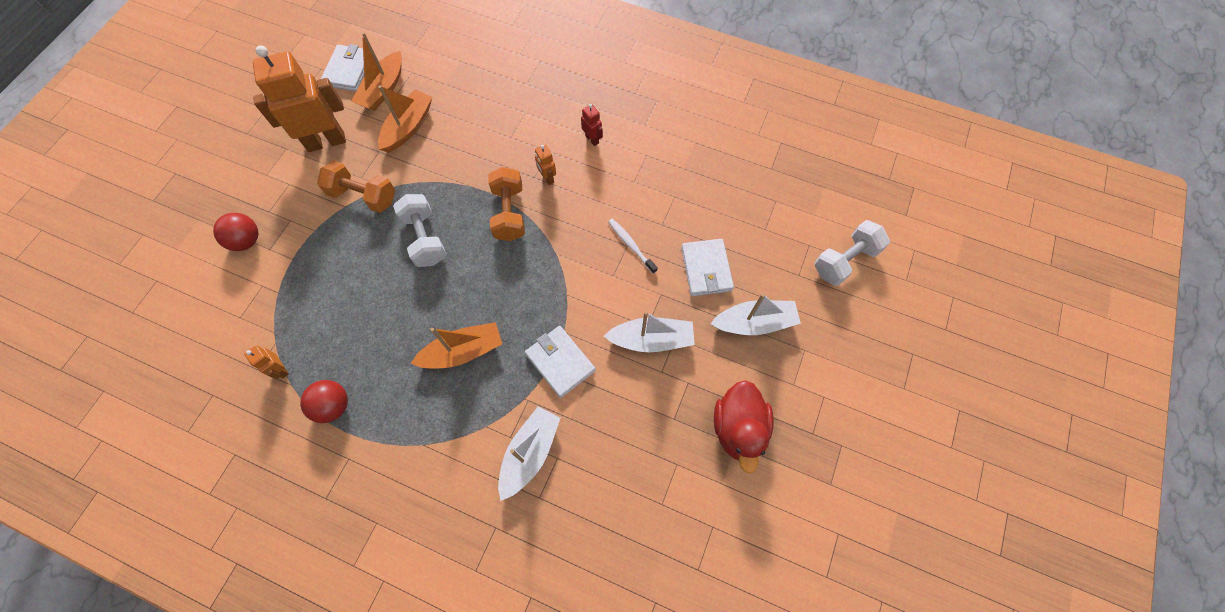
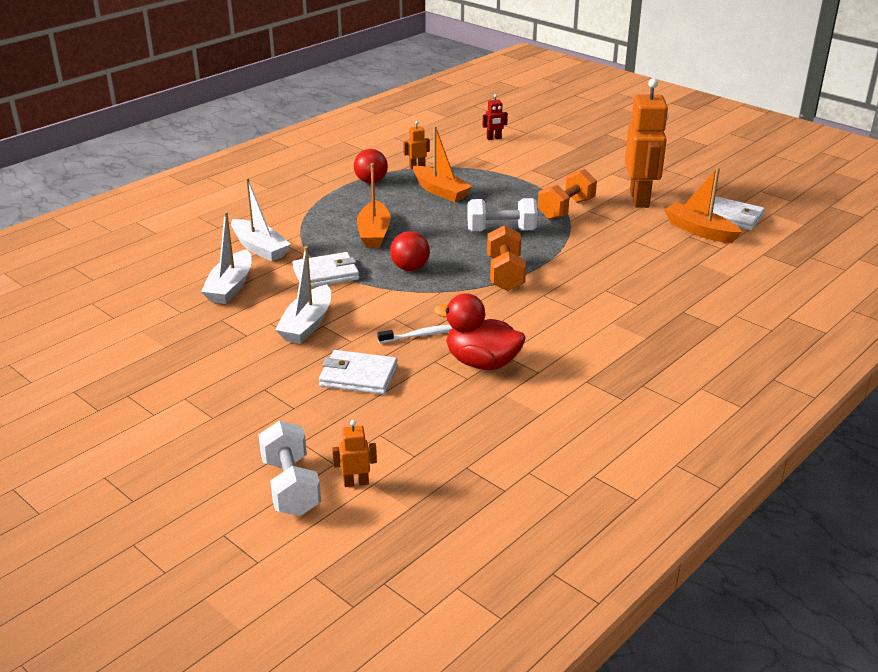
camera: 110 degrees right, 35 degrees down
(247, 241) = (545, 162): red ball -> red ball (410, 268)
(408, 127) = (642, 237): orange boat -> orange boat (440, 191)
(509, 213) = (505, 274): orange dumbbell -> orange dumbbell turned 75 degrees clockwise
(547, 178) = (537, 302): orange robot -> orange robot (356, 482)
(592, 139) = (579, 339): red robot -> red robot (494, 138)
(738, 428) = (177, 352): red duck -> red duck (482, 363)
(754, 323) = (271, 391): white boat -> white boat (230, 286)

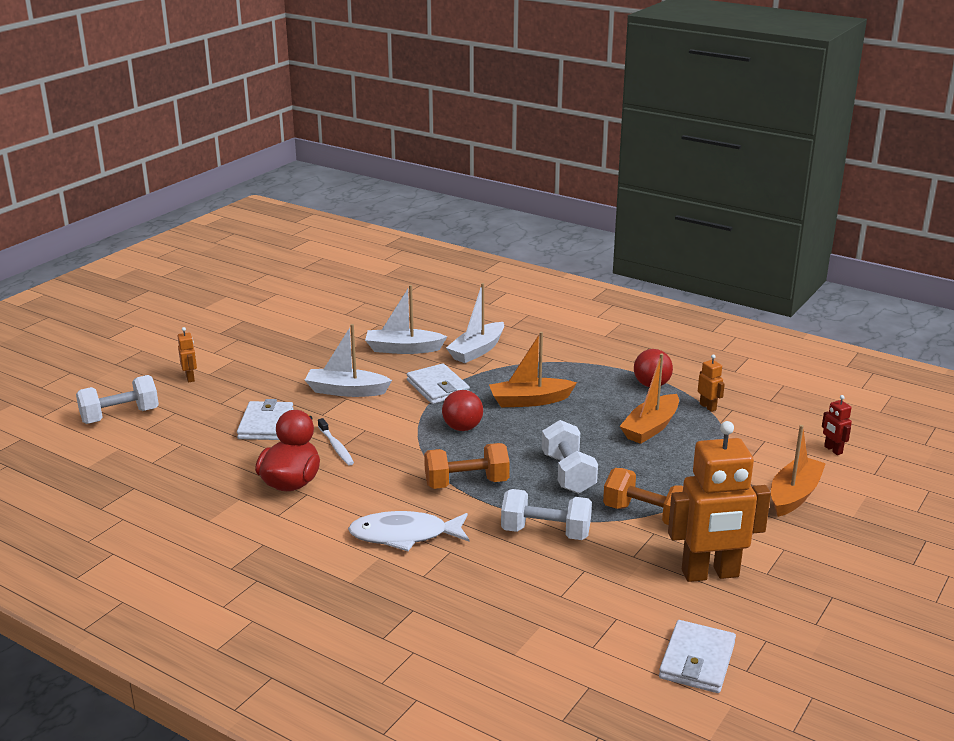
camera: 80 degrees right, 5 degrees down
(356, 482) = (121, 441): orange robot -> orange robot (190, 378)
(580, 308) = (404, 535): none -> white fish
(584, 249) = (545, 532): none -> white dumbbell
(699, 231) = (635, 627): orange boat -> orange boat (794, 495)

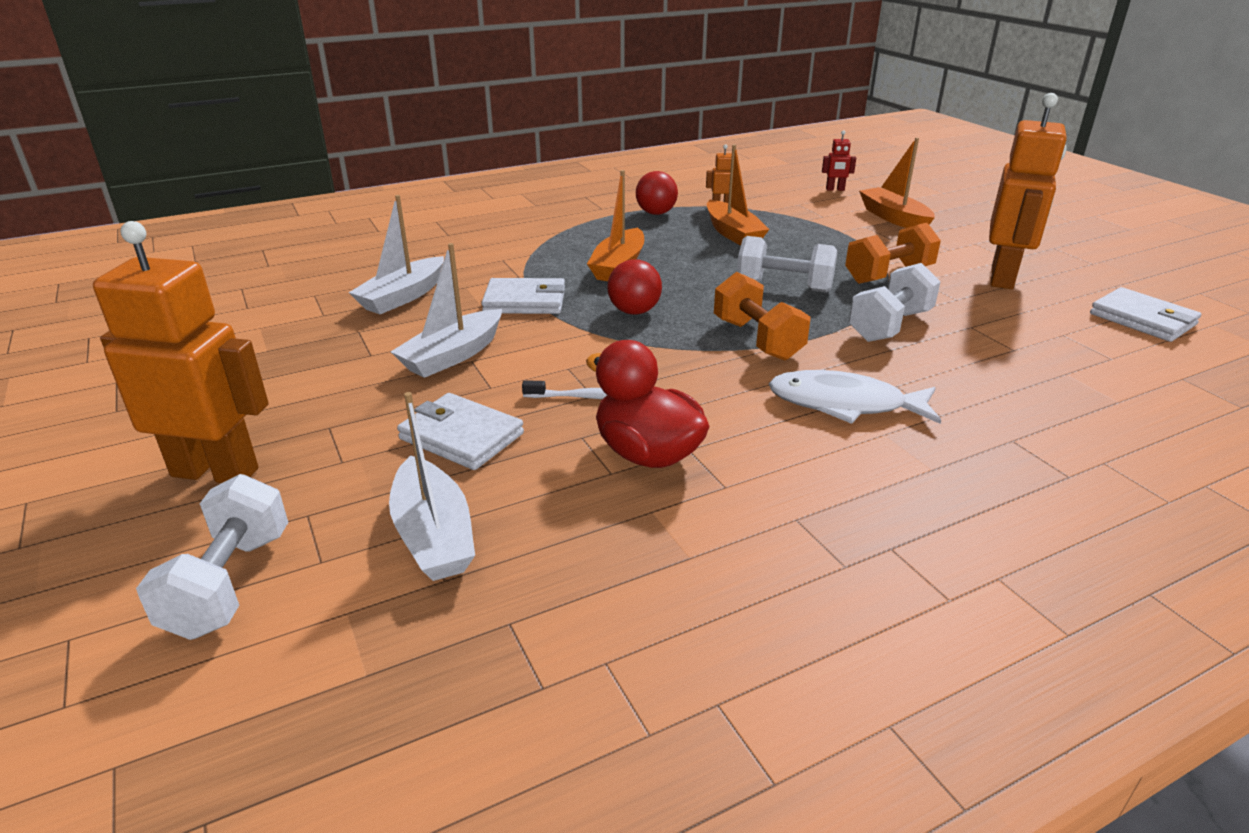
camera: 60 degrees left, 5 degrees up
(190, 378) = (216, 472): orange robot -> orange robot, size x2.39
(404, 535) = (844, 404): white fish -> white fish turned 75 degrees clockwise
(466, 483) = (757, 339): orange dumbbell -> orange dumbbell turned 45 degrees counterclockwise
(477, 350) = (473, 261): white boat -> white boat (433, 535)

